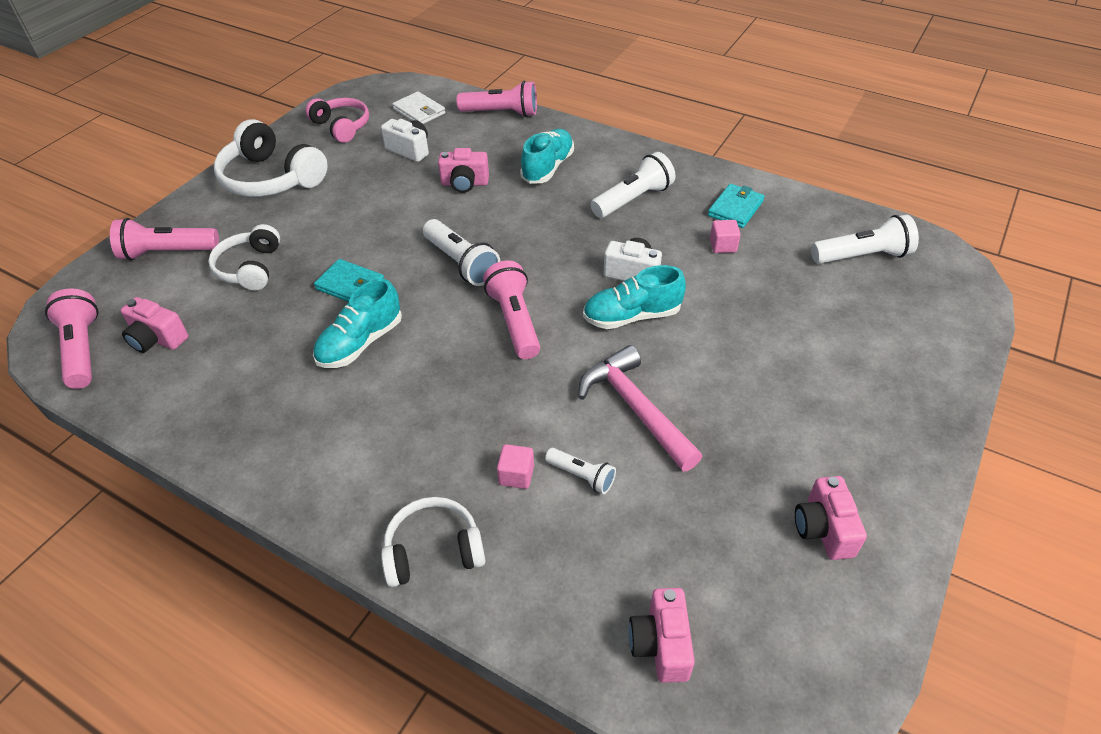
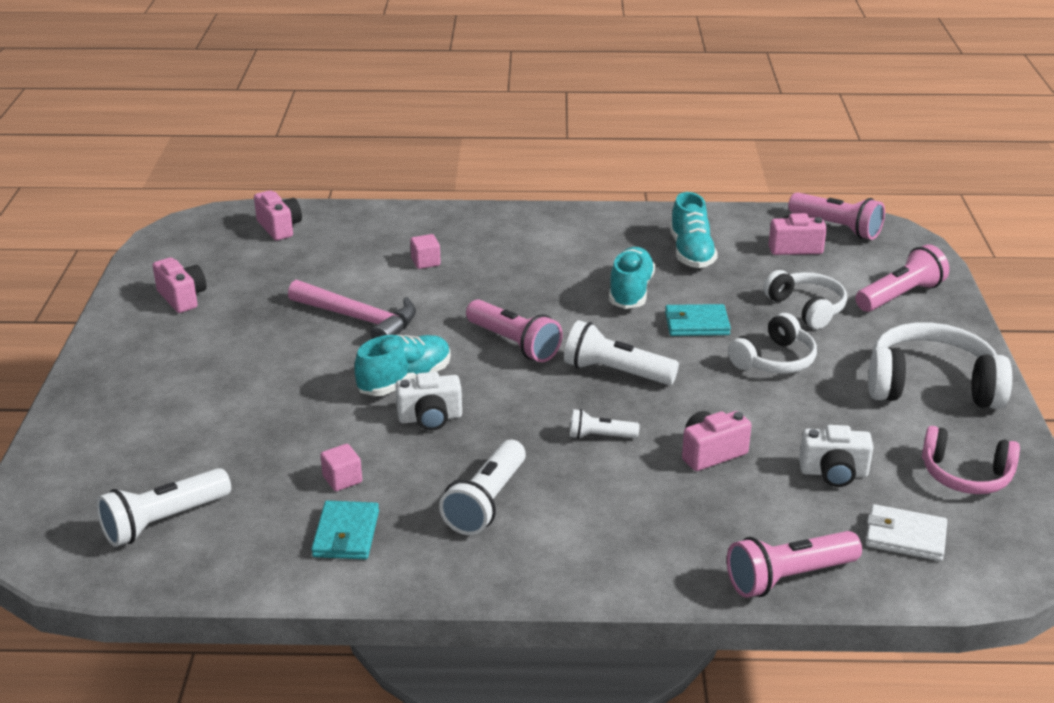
camera: 150 degrees right, 15 degrees down
(433, 550) = (450, 221): white headphones -> white headphones (774, 360)
(548, 168) = (632, 509): turquoise shoe -> turquoise shoe (691, 252)
(582, 476) = (377, 274): white flashlight -> white flashlight (600, 436)

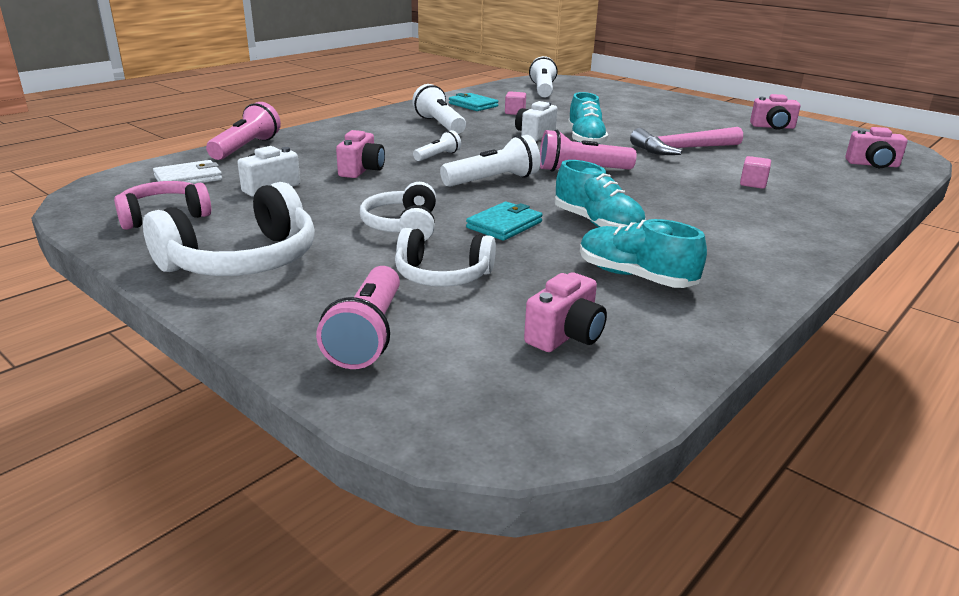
camera: 130 degrees right, 5 degrees down
(836, 227) = (575, 397): pink flashlight -> none

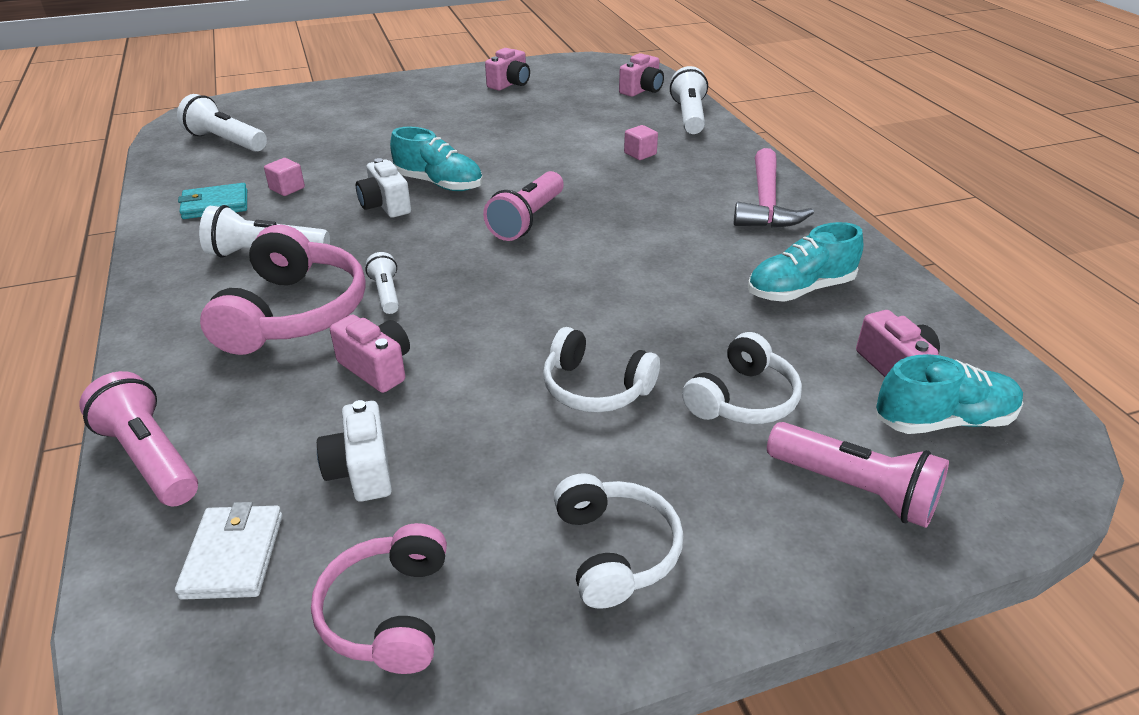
camera: 60 degrees left, 10 degrees up
(243, 260) = (614, 551): white headphones -> white headphones, size x0.64
(392, 143) = (293, 313): none -> pink headphones
(493, 180) = (507, 283): white flashlight -> white flashlight (689, 116)
(504, 225) = (639, 318): turquoise wallet -> none
(597, 224) = (675, 265): turquoise shoe -> turquoise shoe (943, 420)
(682, 149) = (523, 147): pink hammer -> pink hammer (765, 203)

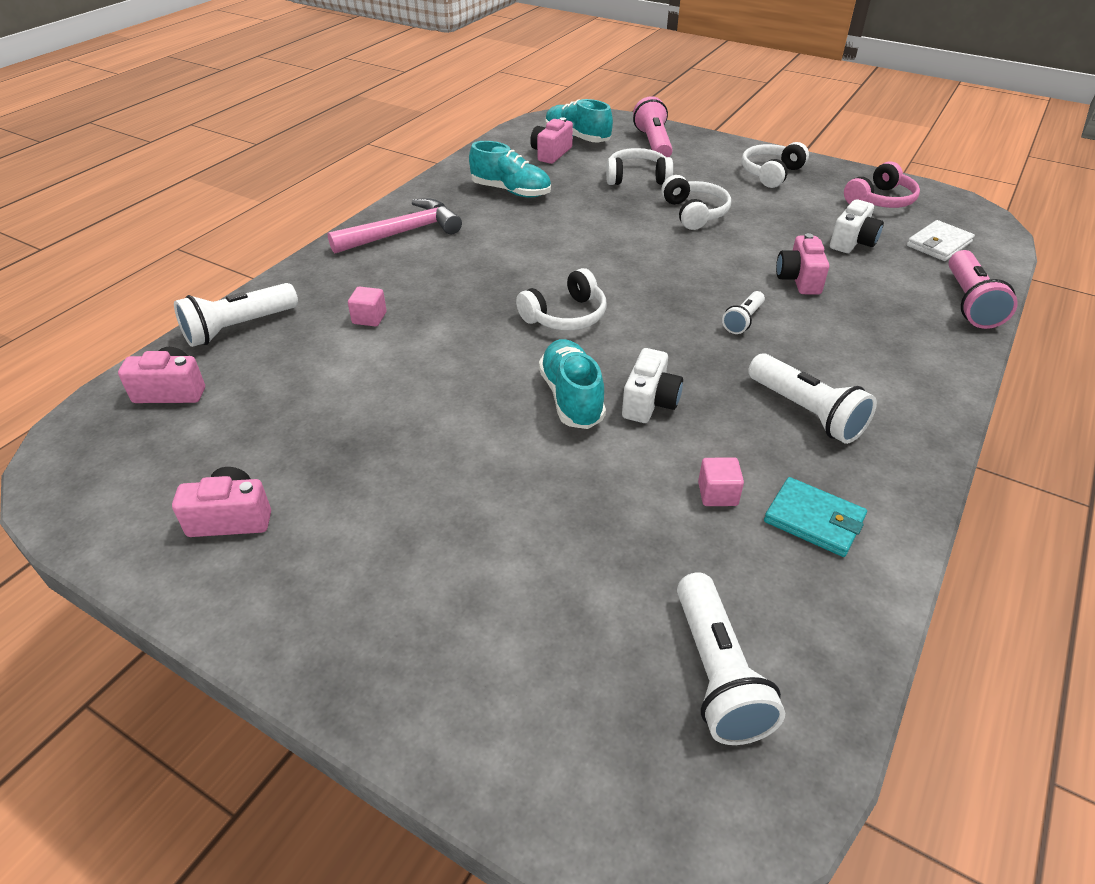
camera: 130 degrees left, 5 degrees up
(293, 313) = (823, 343): pink headphones -> none
(527, 220) = (565, 316): pink flashlight -> white headphones

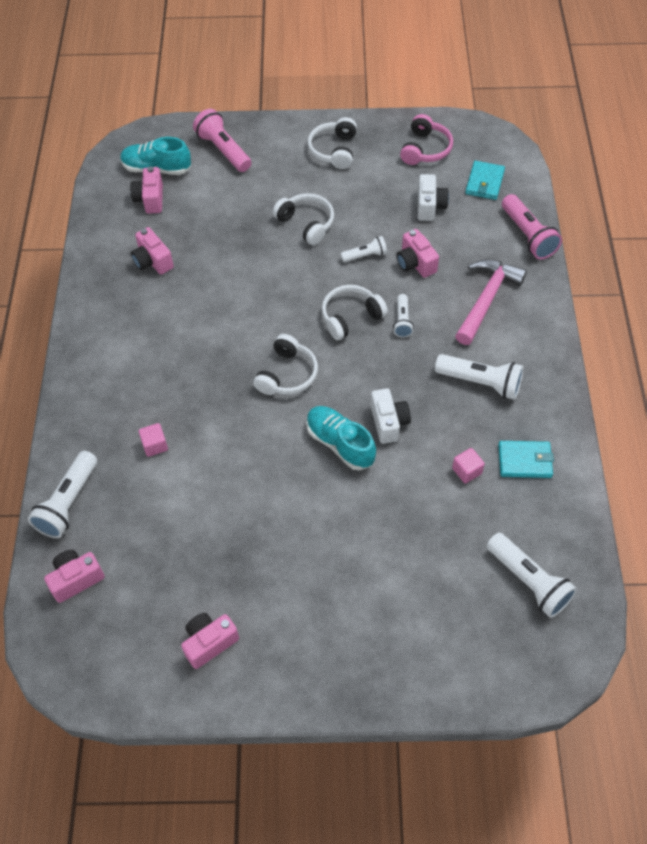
camera: 30 degrees left, 15 degrees up
(403, 233) = (106, 348): pink hammer -> pink hammer (486, 299)
(511, 191) = (153, 261): turquoise shoe -> pink camera
(637, 178) = (239, 200): white headphones -> white headphones (351, 317)
(741, 255) = (365, 255): none -> white flashlight
(938, 244) = (484, 182): white wallet -> turquoise wallet

